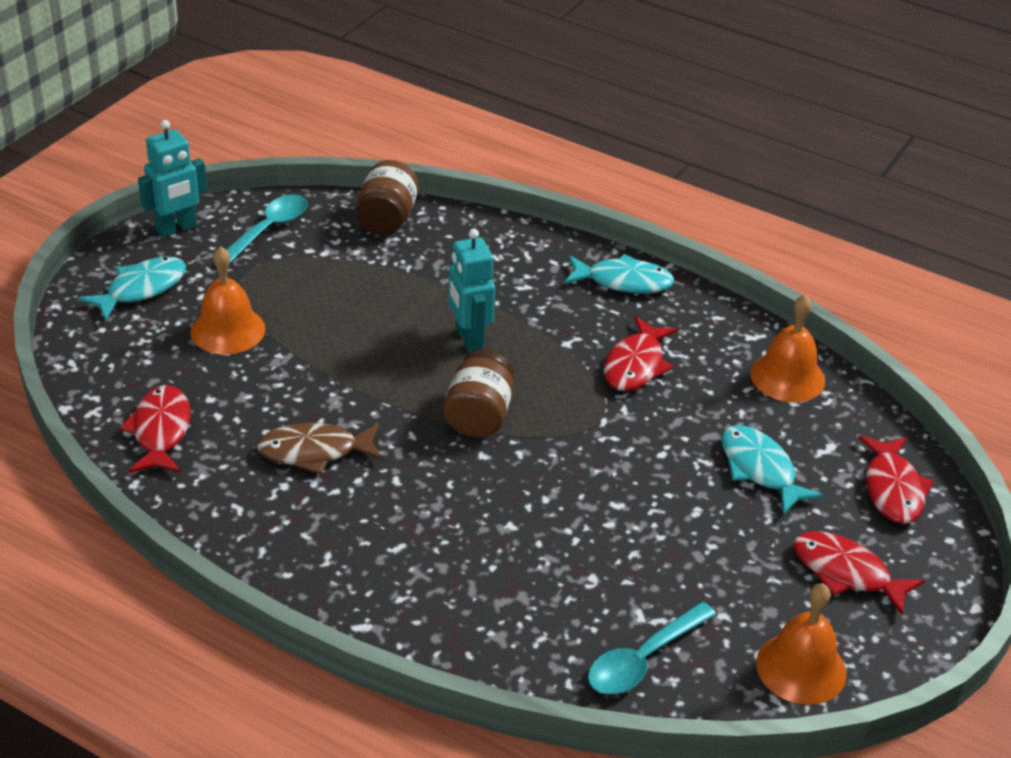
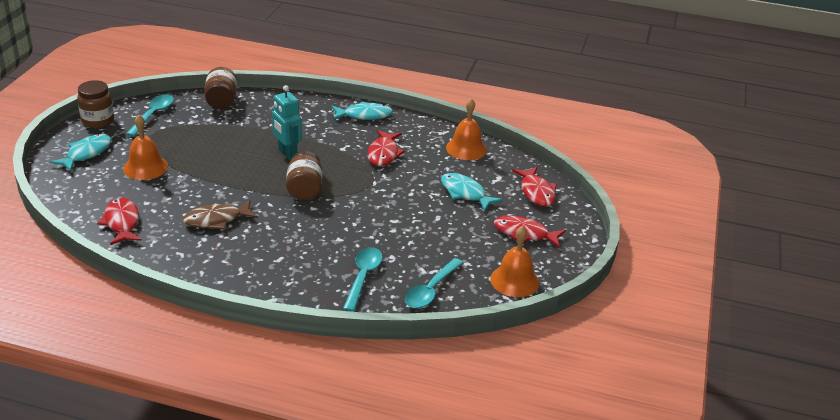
camera: 15 degrees left, 5 degrees down
(177, 229) = (98, 121): turquoise robot -> brown jar
(531, 610) = (363, 277): none -> turquoise spoon

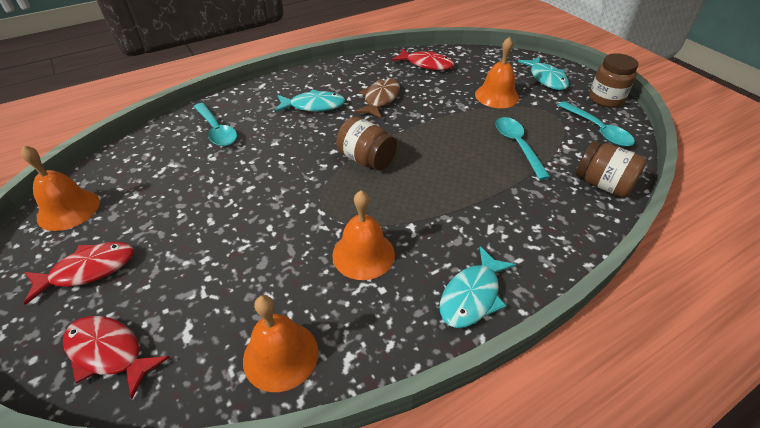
camera: 135 degrees right, 10 degrees up
(287, 154) = (441, 179): turquoise robot -> none
(383, 154) = (363, 254): red fish -> orange bell
(431, 290) = (148, 154): turquoise spoon -> turquoise spoon (517, 145)
(465, 193) = (209, 273): turquoise fish -> turquoise fish (314, 106)

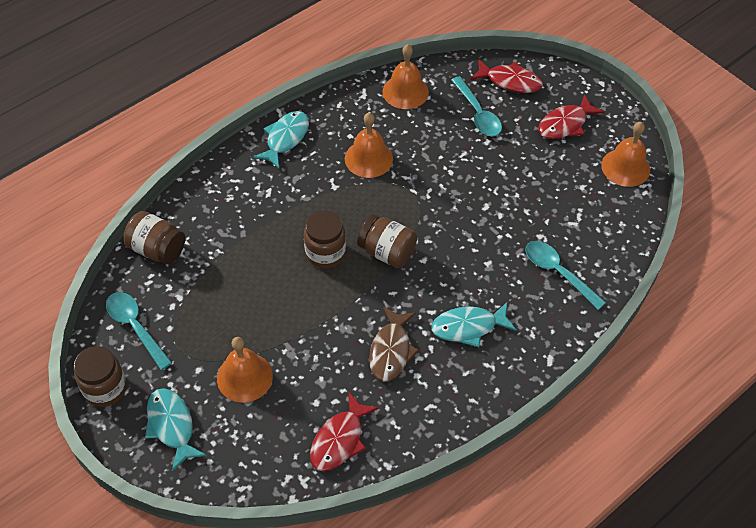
camera: 170 degrees right, 10 degrees up
(426, 64) = (339, 440): red fish -> red fish turned 75 degrees counterclockwise
(427, 164) = (325, 253): none -> brown jar
(517, 145) = (231, 291): turquoise spoon -> turquoise spoon (478, 114)

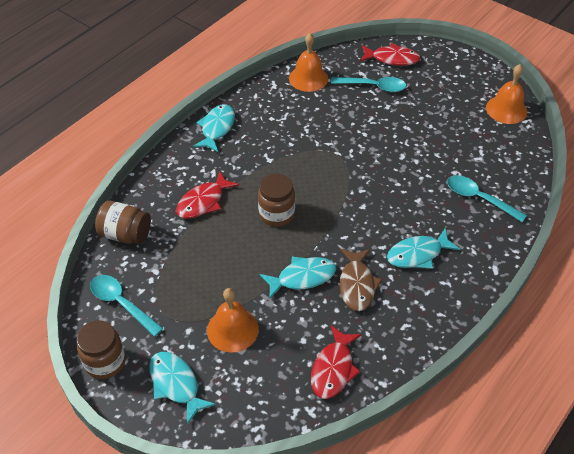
camera: 10 degrees left, 5 degrees down
(334, 332) = (302, 277): none -> turquoise fish
(368, 158) = (292, 133): orange bell -> none
(387, 252) = (329, 205): brown jar -> none
(478, 114) = (373, 86): turquoise spoon -> turquoise spoon turned 45 degrees counterclockwise
(565, 124) = (447, 84): red fish -> red fish (203, 202)

